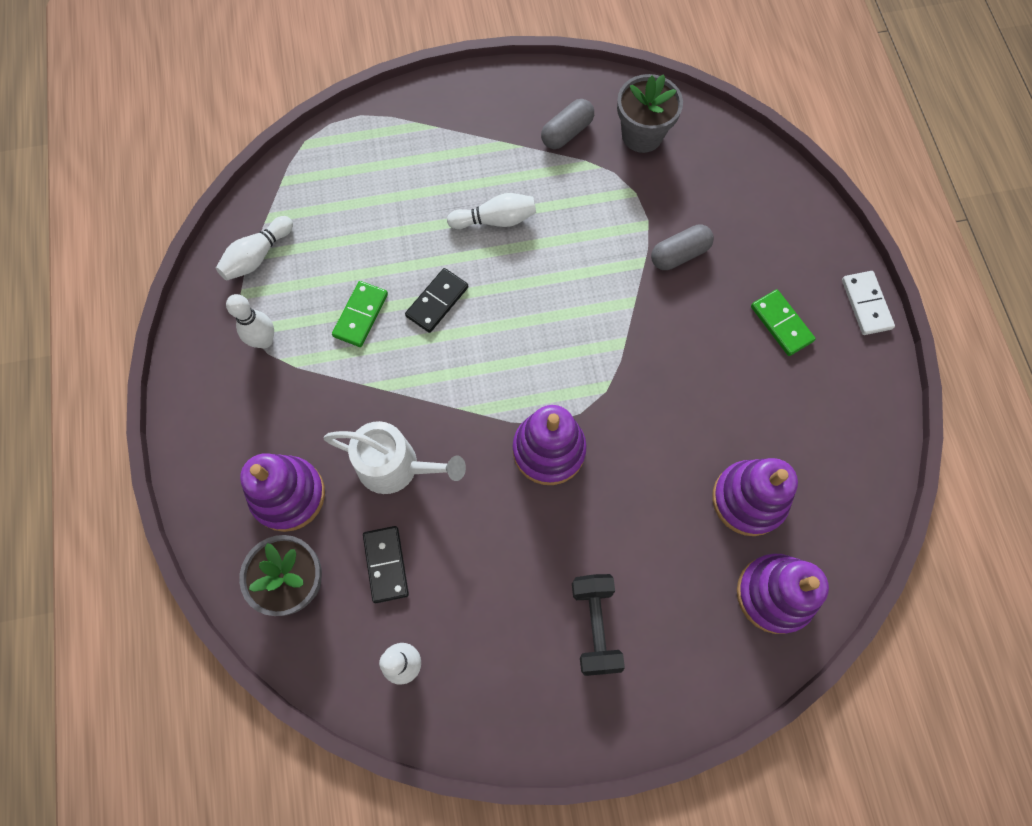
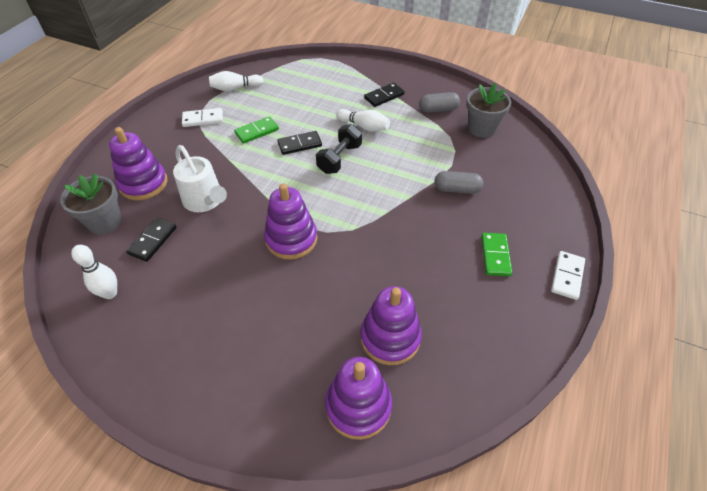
camera: 35 degrees right, 20 degrees down
(264, 340) = (203, 119): white bowling pin -> white domino
(479, 149) = (384, 96): none -> black domino
(595, 625) = (227, 345): black dumbbell -> black dumbbell (339, 159)

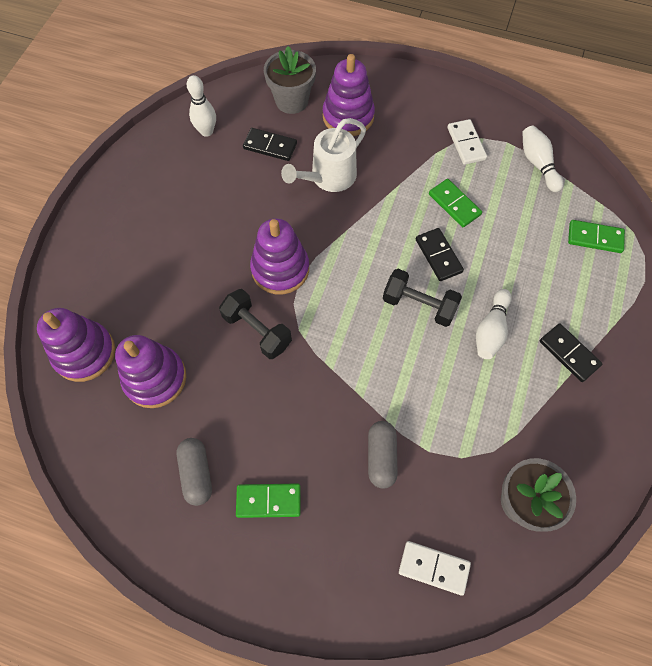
camera: 85 degrees right, 15 degrees up
(302, 74) = (595, 238): none -> green domino
(349, 258) = (257, 331): none -> black dumbbell
(438, 109) = (555, 435): grey capsule -> grey capsule (196, 473)
(567, 276) = (239, 593): white domino -> white domino (434, 567)

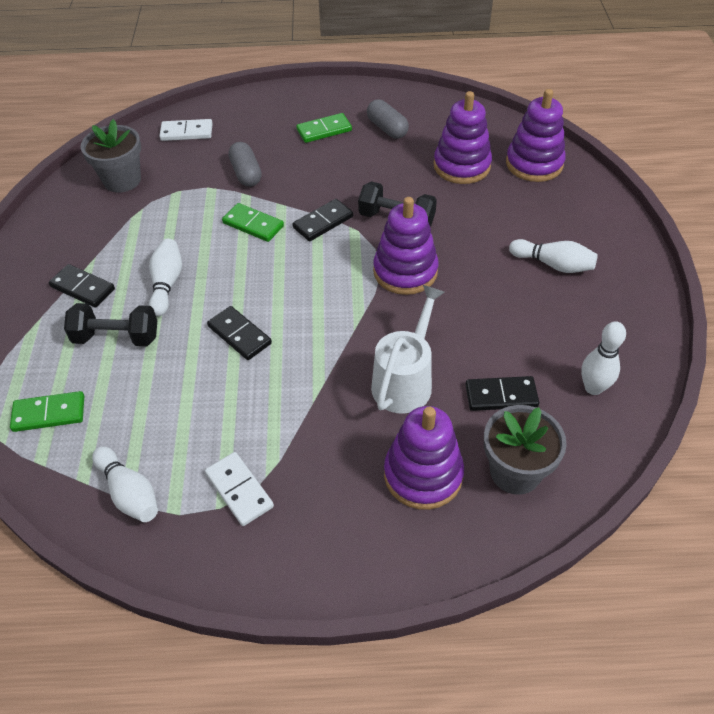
camera: 160 degrees right, 15 degrees down
(158, 232) = (553, 264): none -> white bowling pin
(327, 352) = (323, 222): none -> black domino
(419, 305) = (247, 283): black dumbbell -> black dumbbell (116, 337)
(454, 204) = (235, 398): green domino -> green domino (253, 225)

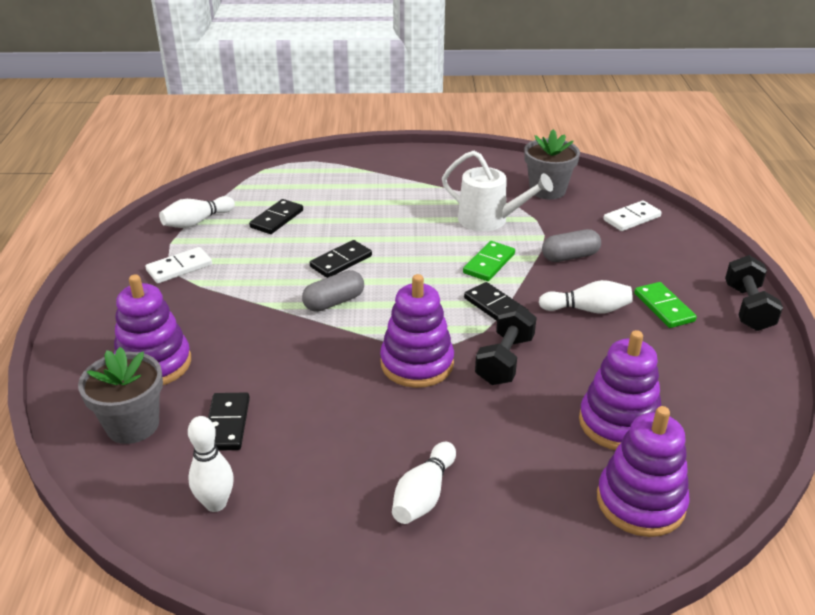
camera: 90 degrees right, 15 degrees down
(49, 414) = (278, 185): green domino -> none
(82, 288) = (406, 185): black domino -> black domino (277, 219)
(116, 337) = (348, 204): black dumbbell -> black dumbbell (748, 308)
(167, 284) = (408, 222): white bowling pin -> white bowling pin (587, 309)
(186, 132) = (631, 218): white domino -> white domino turned 60 degrees clockwise
(387, 128) = (684, 358): grey capsule -> grey capsule (334, 302)
(405, 381) = (264, 357): white watering can -> white watering can (489, 220)

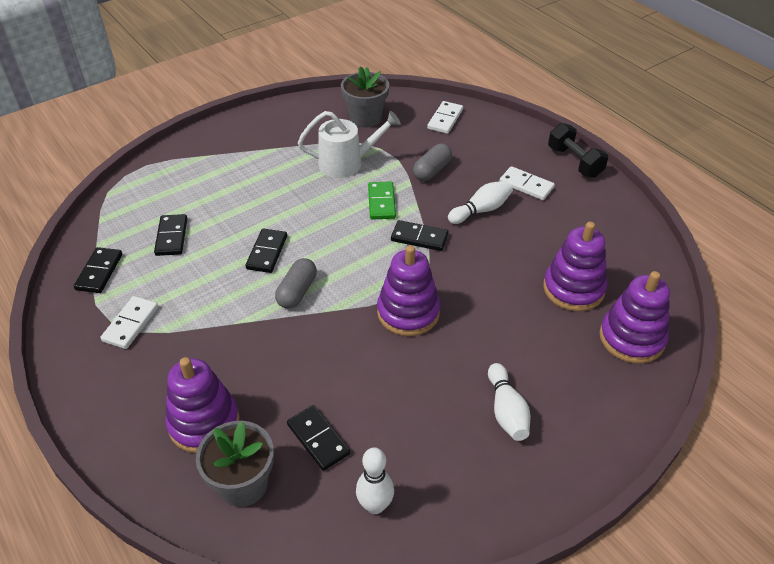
camera: 35 degrees left, 10 degrees up
(197, 222) = (99, 272): white bowling pin -> black domino
(505, 360) = (464, 278): black dumbbell -> none
(663, 307) = (526, 185): green domino -> white domino

